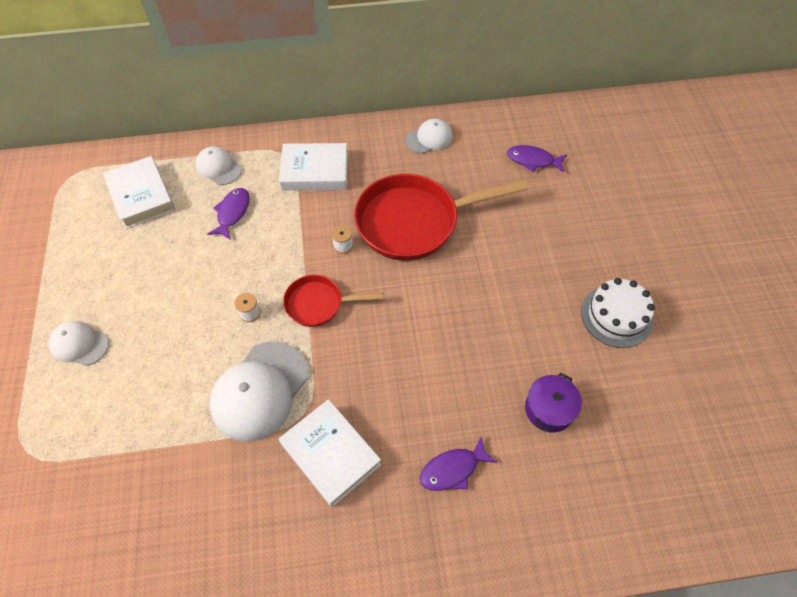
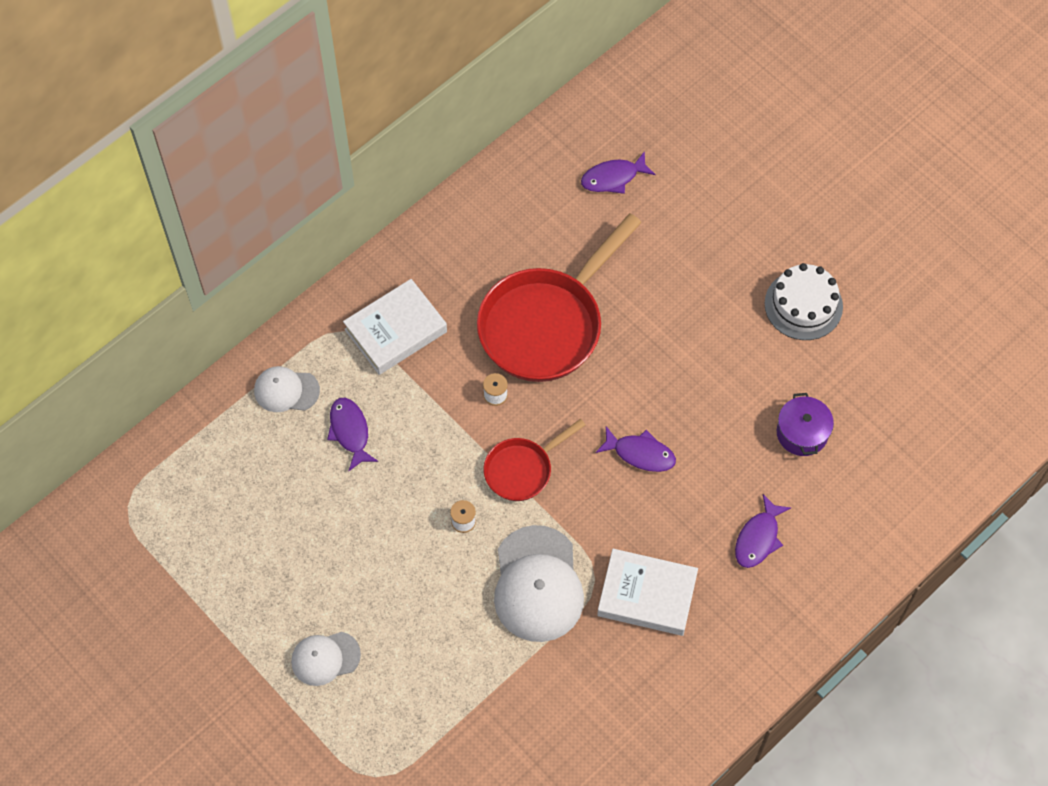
camera: 35 degrees left, 5 degrees up
(141, 196) = (233, 475): white book -> none
(410, 345) = (640, 453): none -> purple fish
(429, 138) = (485, 215): white cap -> none

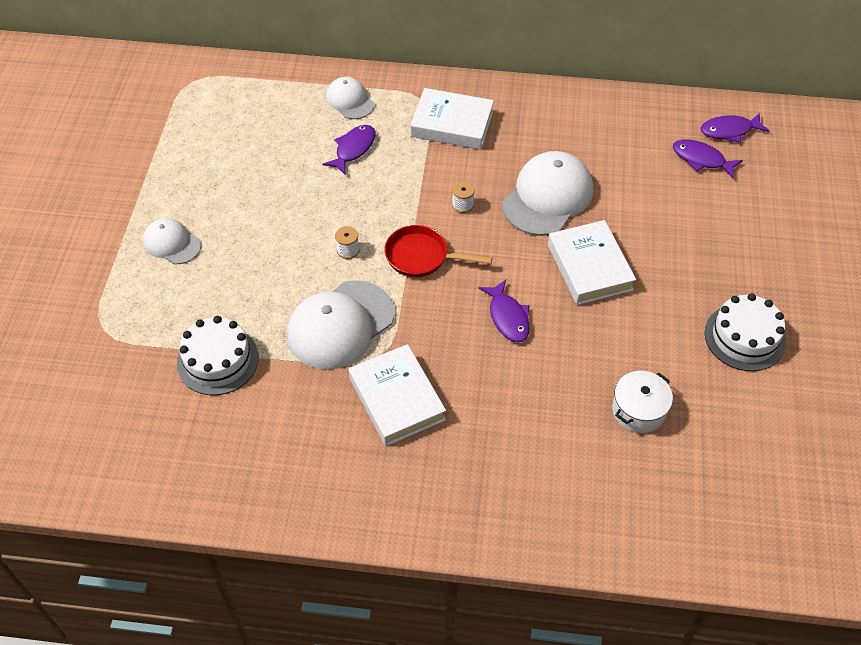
camera: 50 degrees right, 10 degrees down
(491, 704) = (218, 360): none -> white cake
(546, 324) = (547, 197): red pan -> white cap
(645, 354) = (589, 267): none -> white book
(758, 538) = (518, 442): purple fish -> purple fish (729, 131)
(802, 433) = (638, 410): purple pot -> white pot

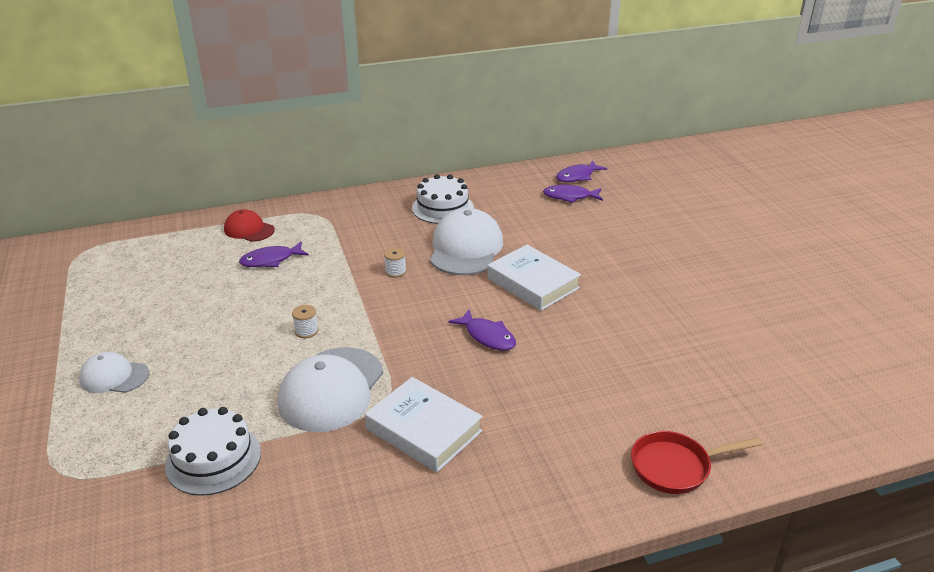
camera: 25 degrees left, 20 degrees down
(350, 100) = (249, 230): white cap -> red cap
(353, 149) = (271, 260): purple fish -> purple fish turned 120 degrees counterclockwise
(422, 257) = (381, 316): red pan -> red pan (676, 467)
(452, 124) = (352, 223): white book -> none
(638, 410) = (646, 367): white pot -> none
(744, 337) = (689, 292): white cake -> white cake (442, 208)

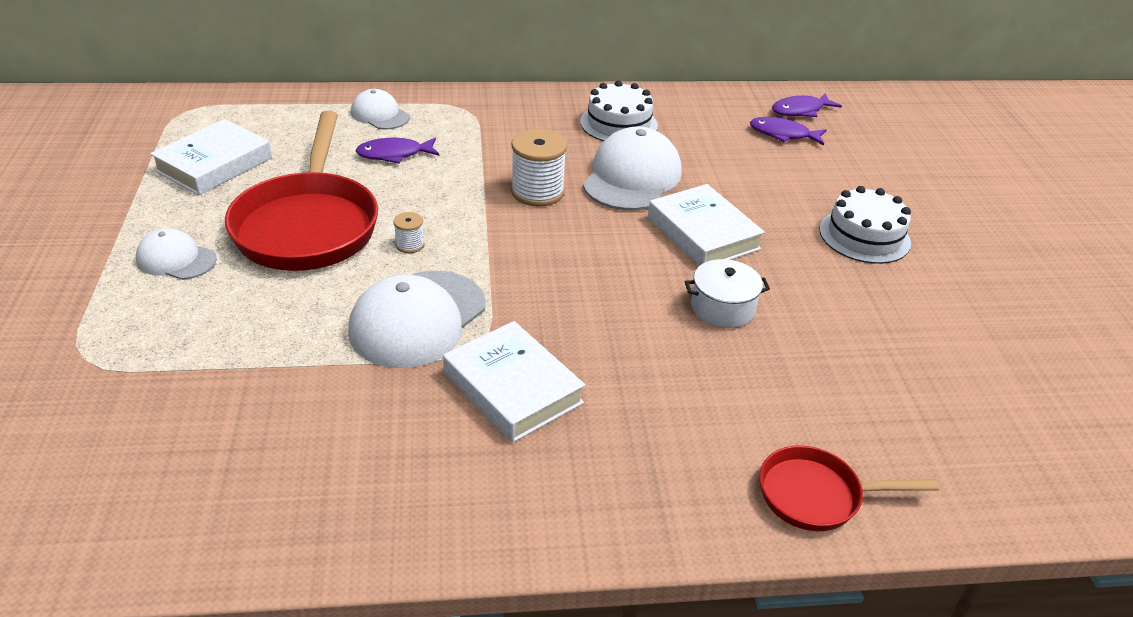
camera: 10 degrees right, 5 degrees up
(122, 292) = (214, 164): none -> white book
(213, 459) = (257, 375): white cake -> white cake (864, 236)
(217, 329) = (308, 225): none -> red pan
(249, 230) = (380, 115): red cap -> white cap
(395, 272) = (537, 192): white spool -> white spool, size x2.03
(487, 336) = (626, 289): purple fish -> none
(564, 338) = (722, 308): none -> white pot

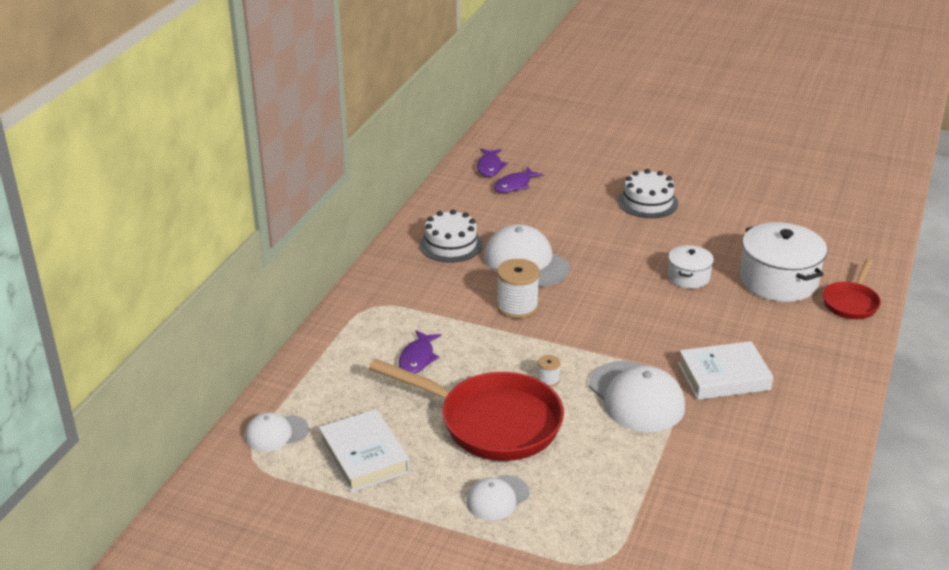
camera: 60 degrees left, 5 degrees down
(380, 115) = (348, 351): white cap -> white cap (276, 433)
(703, 233) = (609, 257): white book -> none
(798, 398) = (778, 280): none -> white pot

